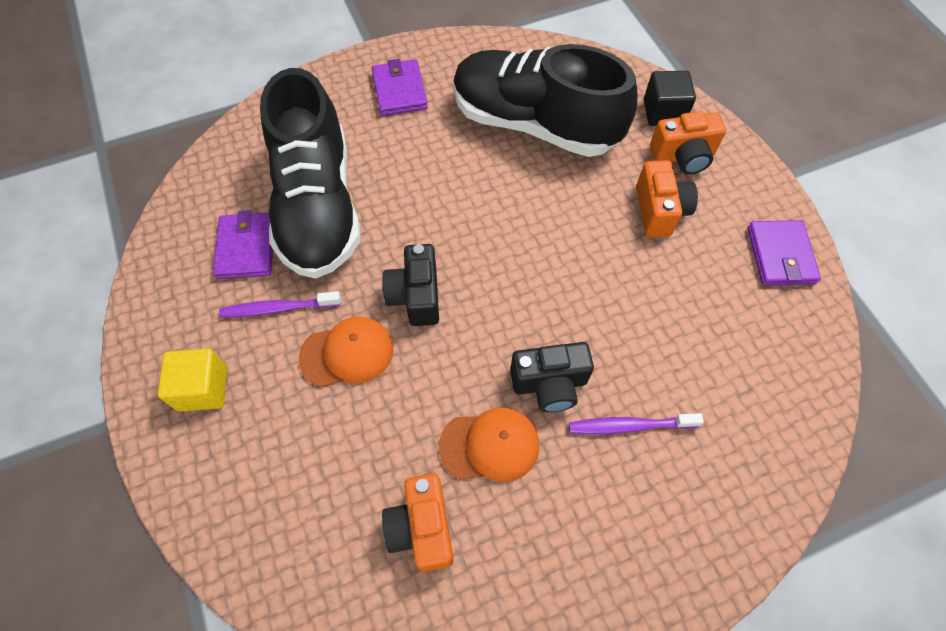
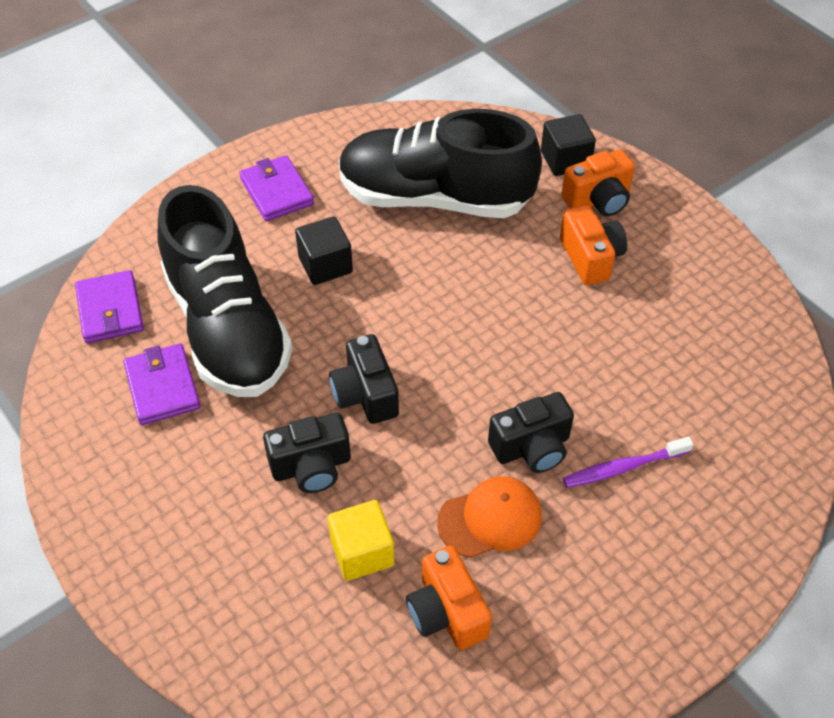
camera: 15 degrees left, 10 degrees down
(203, 388) = (166, 537): yellow cube -> yellow cube (362, 552)
(278, 308) = (220, 439): purple toothbrush -> none
(347, 353) = (311, 466): orange cap -> black camera
(419, 167) = (325, 265): none -> black cube
(780, 255) = (722, 275): purple wallet -> purple wallet (110, 310)

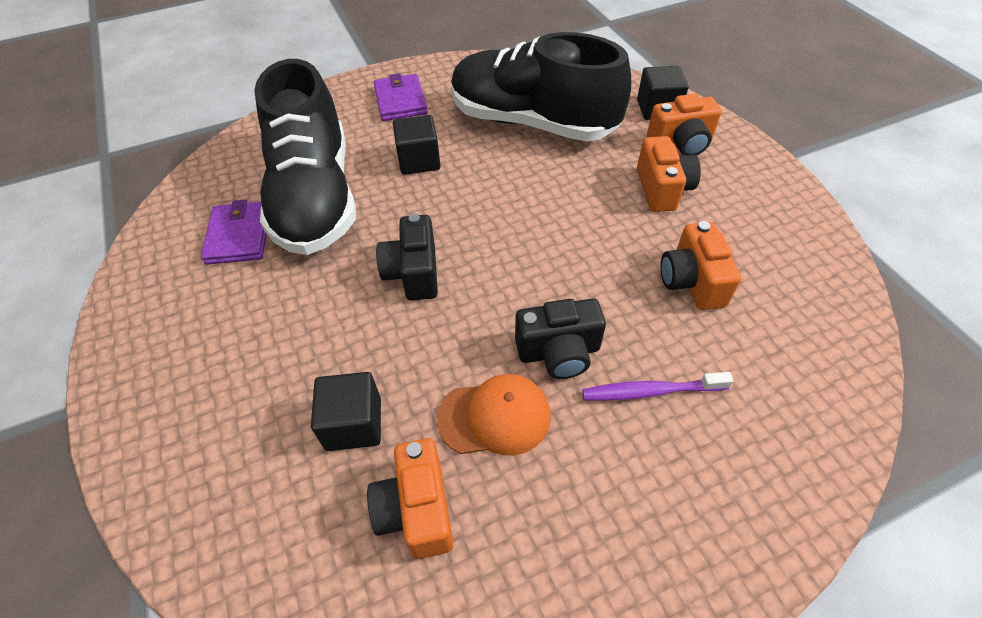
camera: 15 degrees right, 0 degrees up
(110, 310) = (227, 168): purple wallet -> none
(311, 466) = (338, 329): black camera -> none
(362, 552) = (353, 424): yellow cube -> black cube
(639, 354) = (692, 281): none -> orange camera

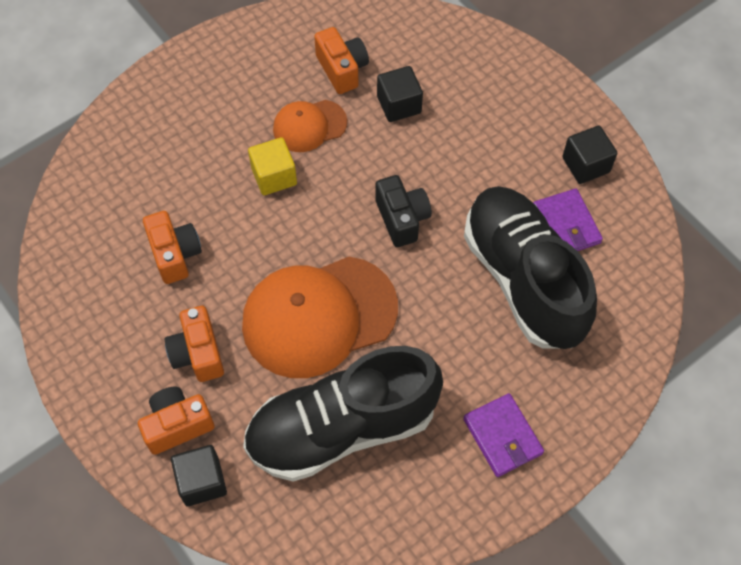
camera: 165 degrees right, 10 degrees up
(419, 161) = (445, 345): black cube -> black cube (586, 165)
(532, 122) = (342, 428): black shoe -> black shoe turned 150 degrees clockwise
(533, 199) = (319, 316): none -> orange cap
(559, 352) = (274, 176): black camera -> yellow cube
(650, 391) = (208, 161): purple toothbrush -> none

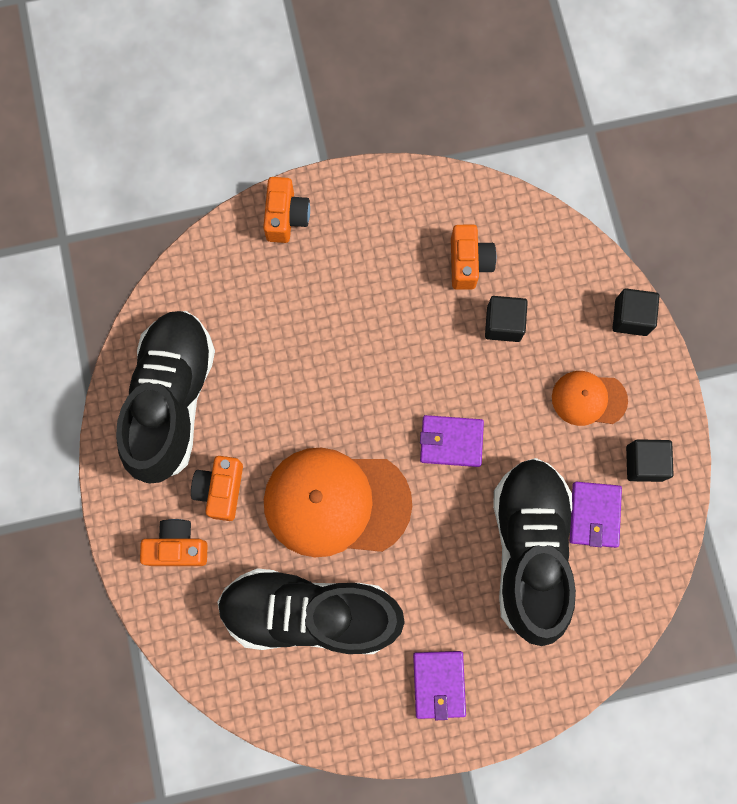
camera: 25 degrees right, 15 degrees up
(111, 293) = (172, 400): none -> black shoe
(175, 254) = (240, 387): orange camera -> orange camera (286, 217)
(202, 481) = (177, 605): black cube -> black cube (631, 317)
(274, 176) = (358, 348): yellow cube -> none
(309, 126) = (412, 310): orange cap -> orange cap (588, 399)
(402, 219) = (451, 441): black camera -> purple wallet

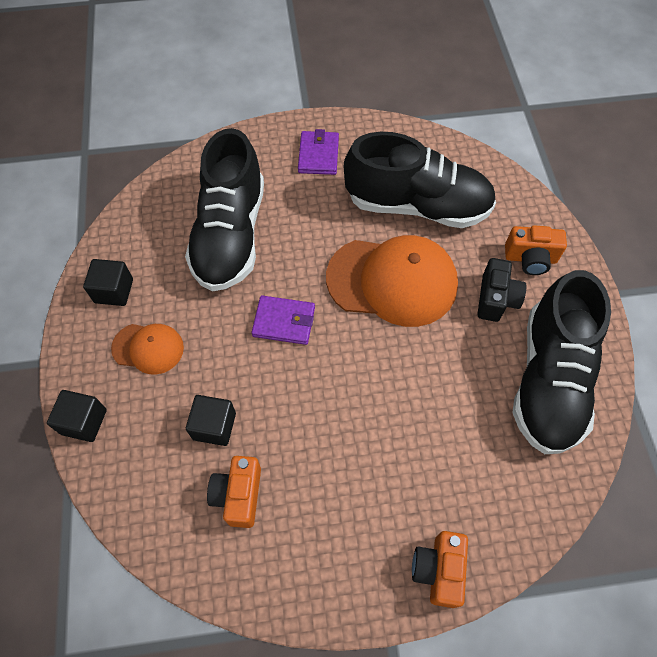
camera: 175 degrees left, 15 degrees down
(221, 489) = (496, 299): orange camera -> black camera
(594, 515) = (169, 255): purple wallet -> none

